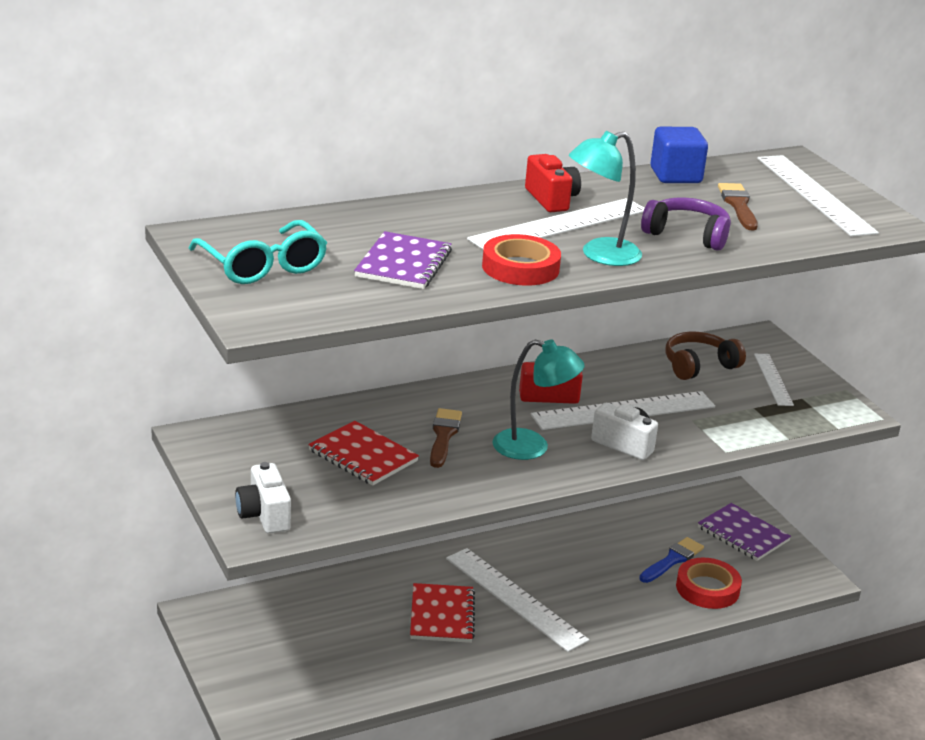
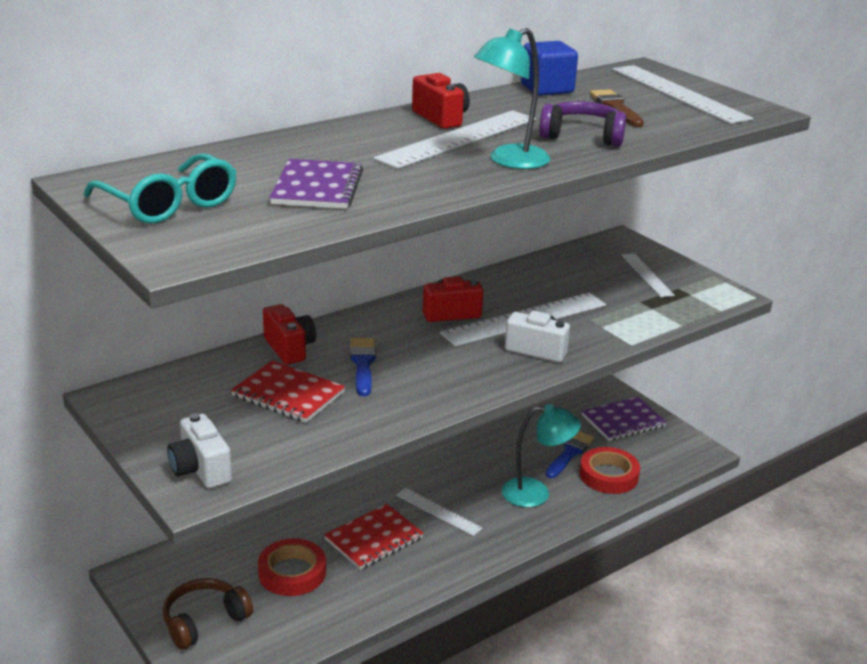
camera: 10 degrees left, 0 degrees up
(376, 411) = (289, 348): none -> red camera
(442, 615) = (374, 539): red notebook -> red notebook turned 60 degrees clockwise
(443, 436) = (363, 364): brown brush -> blue brush
(515, 598) = (438, 511): white ruler -> white ruler, size x0.56
(520, 267) = (436, 179): red tape -> red tape (292, 572)
(532, 447) = (451, 364): turquoise lamp -> turquoise lamp (536, 493)
(699, 366) = (577, 270): brown headphones -> brown headphones (204, 621)
(743, 534) = (623, 421): purple notebook -> purple notebook turned 60 degrees counterclockwise

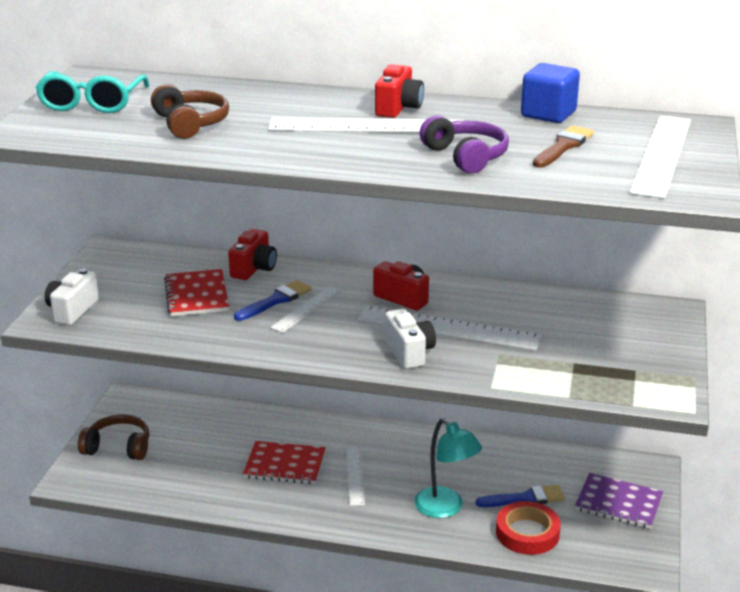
camera: 50 degrees right, 0 degrees up
(292, 572) = (205, 452): red tape -> none
(317, 187) = (190, 124): purple notebook -> brown headphones
(509, 161) = (356, 153): turquoise lamp -> none
(647, 275) = (629, 346): white ruler -> white ruler (306, 309)

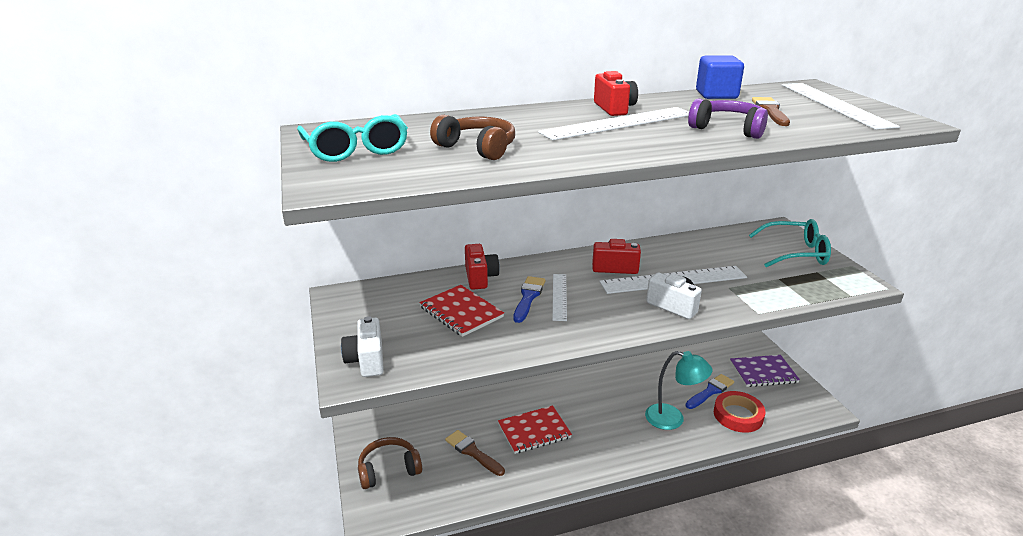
camera: 30 degrees left, 0 degrees up
(206, 461) = (472, 452): none -> brown brush
(355, 475) = (590, 419): white ruler -> none
(642, 343) = (794, 253): none -> turquoise glasses

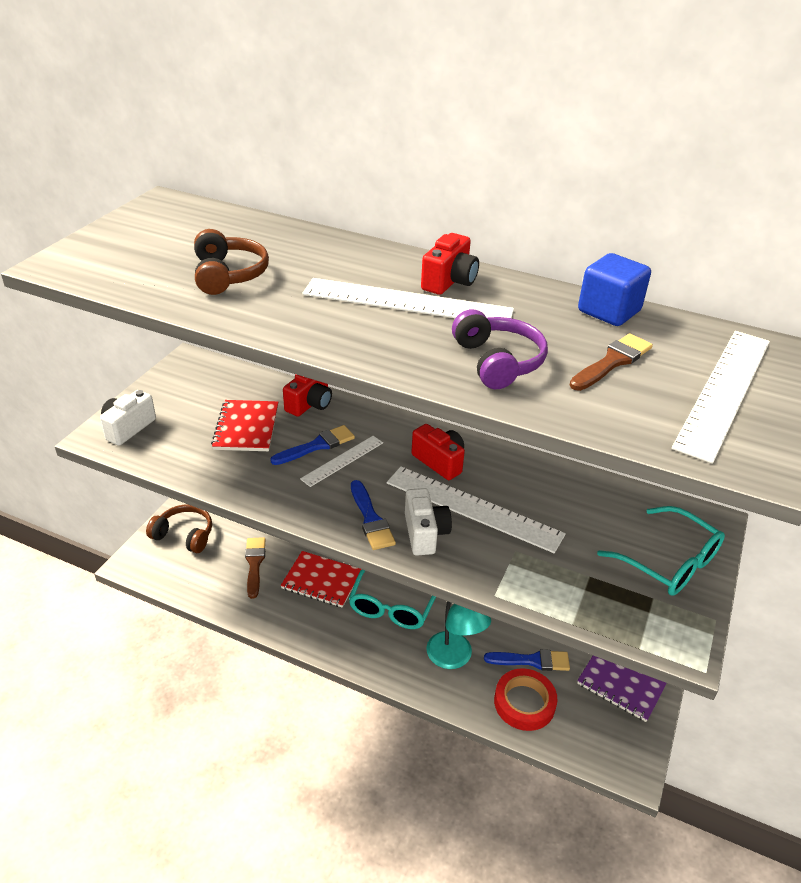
camera: 40 degrees right, 10 degrees up
(356, 149) = (148, 235): turquoise glasses -> turquoise glasses (392, 606)
(633, 316) = (371, 519): none -> blue brush

